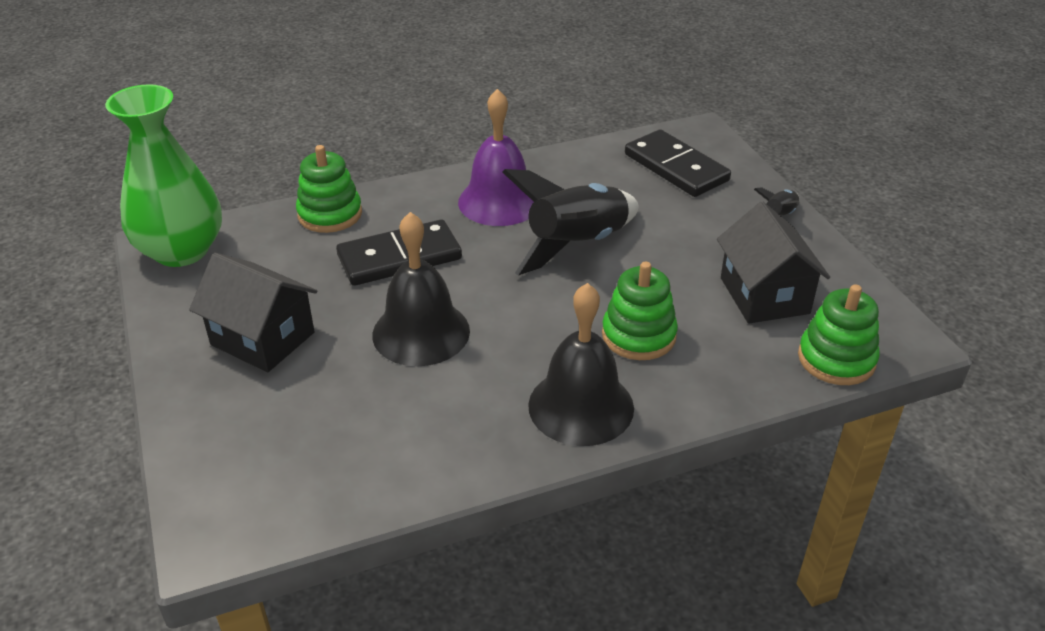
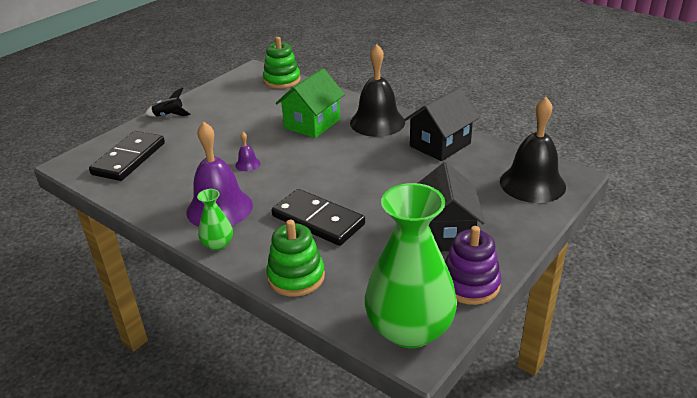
camera: 120 degrees left, 5 degrees down
(174, 314) = (470, 284): none -> purple stacking toy
(421, 332) = (377, 182): black bell -> black bell (532, 184)
(436, 185) = (218, 244): none -> green vase
(576, 245) = (247, 164): black rocket -> purple bell
(638, 335) = (312, 124): green stacking toy -> green house
(764, 295) = (248, 103): black house -> black house (440, 145)

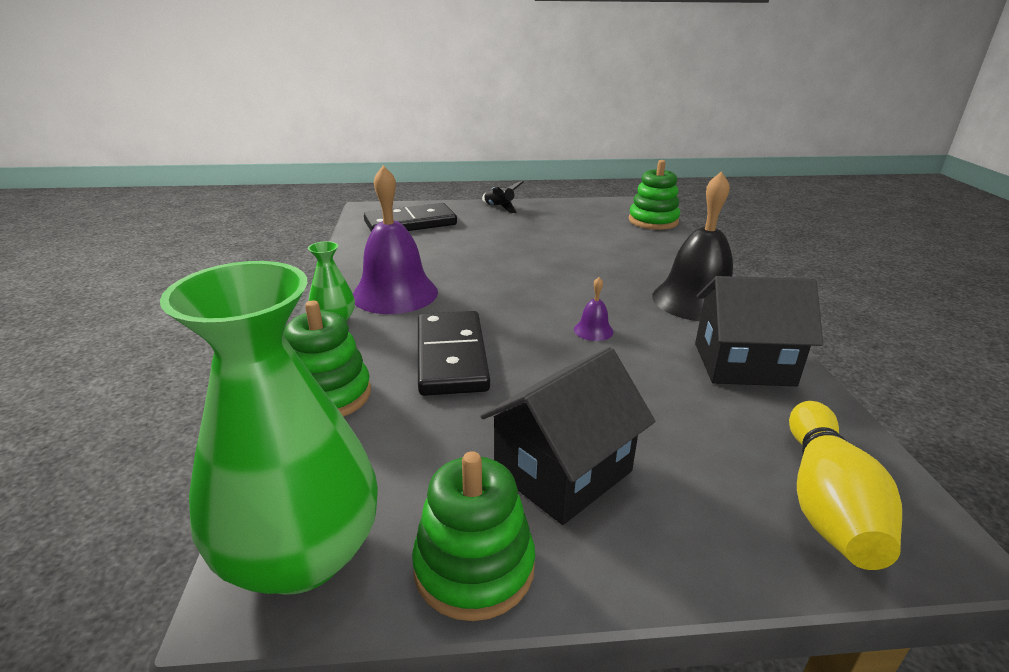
camera: 45 degrees right, 5 degrees down
(247, 164) = (488, 272): purple bell -> purple bell (593, 330)
(312, 124) = (615, 268): green house -> none
(470, 284) = (474, 567): purple stacking toy -> green stacking toy
(532, 184) = (826, 502): black bell -> yellow bowling pin

